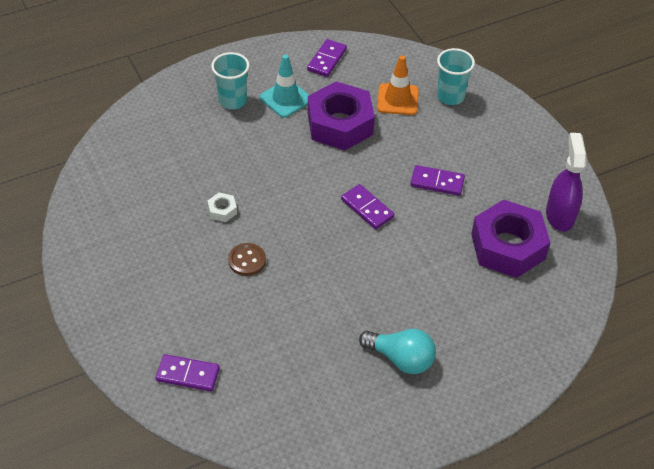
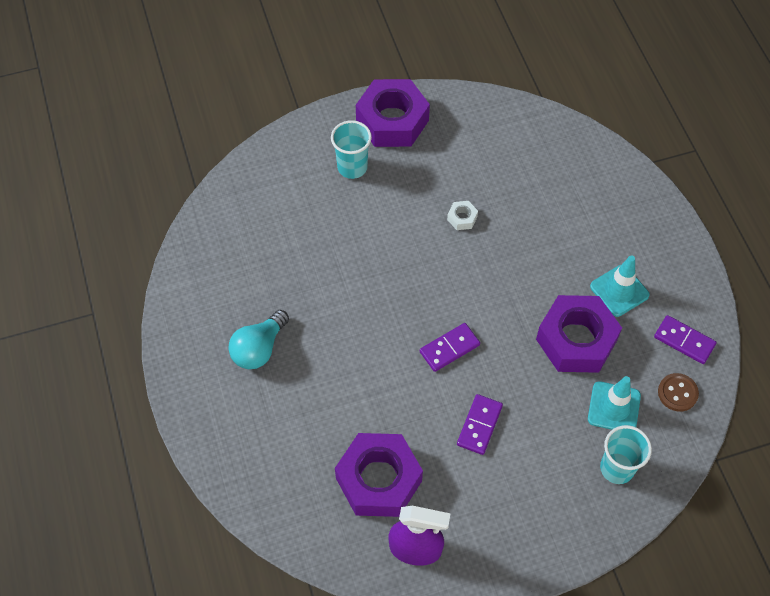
camera: 100 degrees right, 10 degrees up
(102, 279) = (392, 120): none -> purple nut
(188, 374) = (278, 178): purple domino -> none
(232, 101) = (618, 239): turquoise cup -> turquoise cup (352, 167)
(247, 260) = (396, 233): brown button -> brown button (677, 393)
(397, 99) = (614, 407): orange traffic cone -> turquoise traffic cone

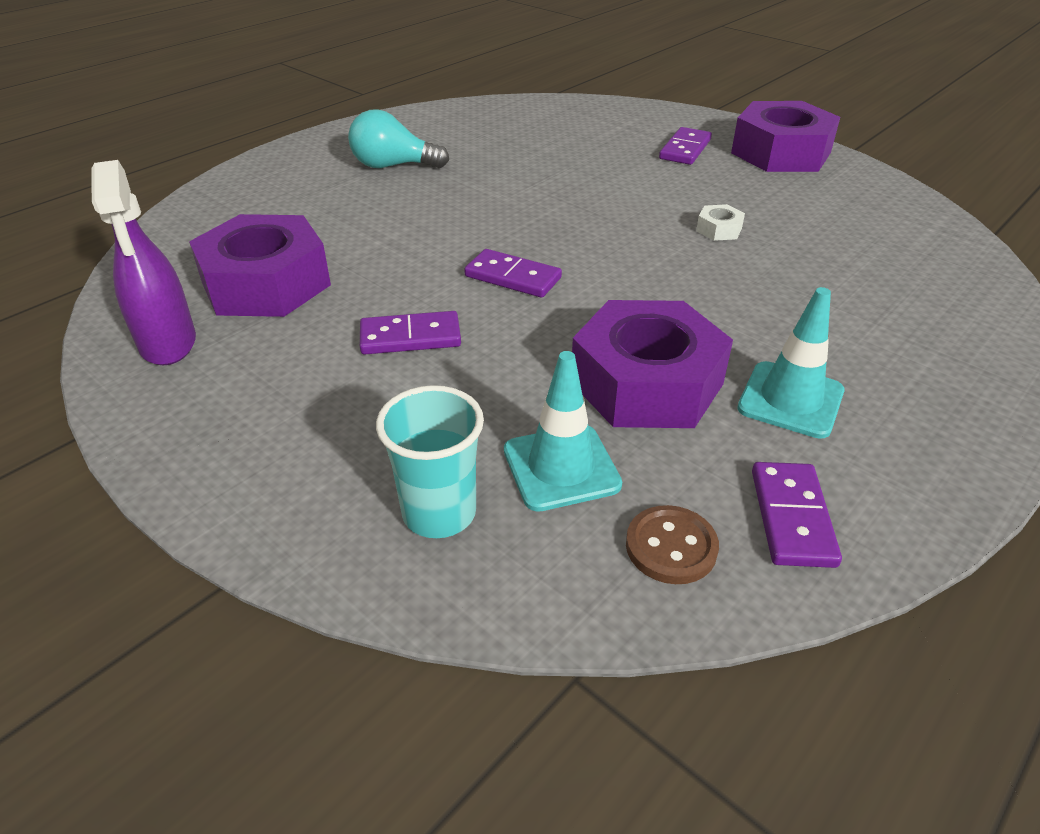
camera: 60 degrees right, 20 degrees down
(352, 167) = (685, 149): turquoise cup -> purple domino

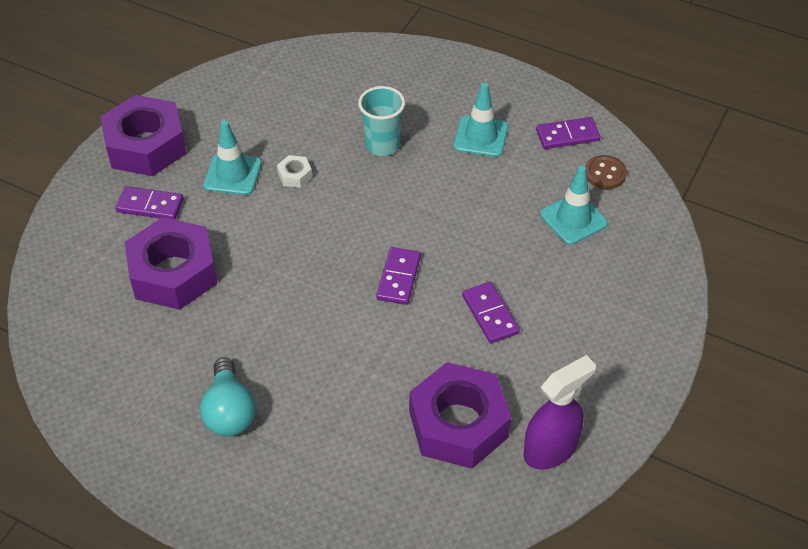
camera: 105 degrees left, 10 degrees up
(439, 513) = (626, 259): turquoise cup -> turquoise cup (382, 145)
(646, 383) = (490, 194): purple nut -> purple nut (173, 273)
(727, 193) = (232, 174): none -> turquoise traffic cone

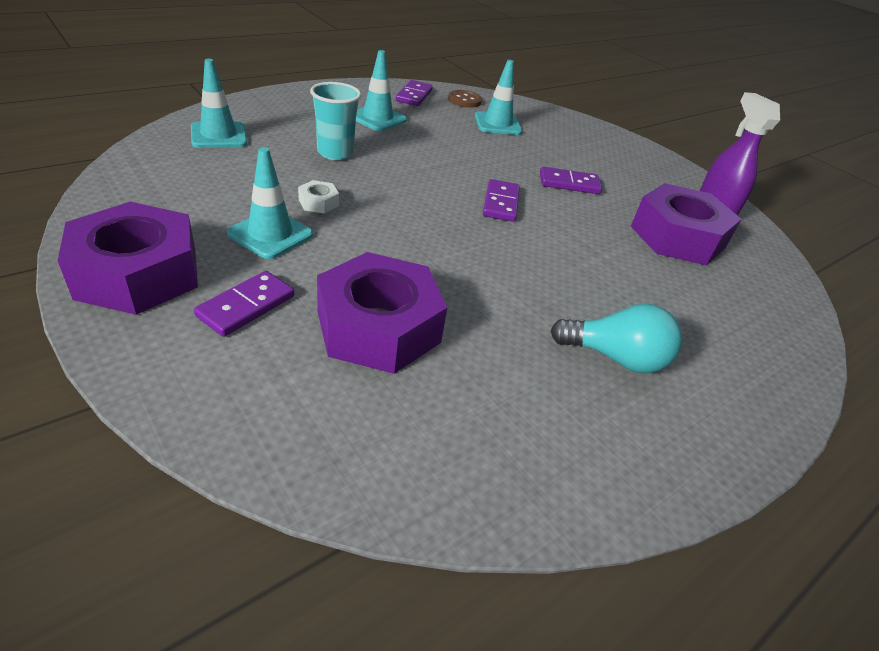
camera: 70 degrees left, 10 degrees down
(342, 74) = (219, 135): none -> turquoise traffic cone
(399, 278) = (501, 203): purple domino -> purple domino turned 60 degrees clockwise

